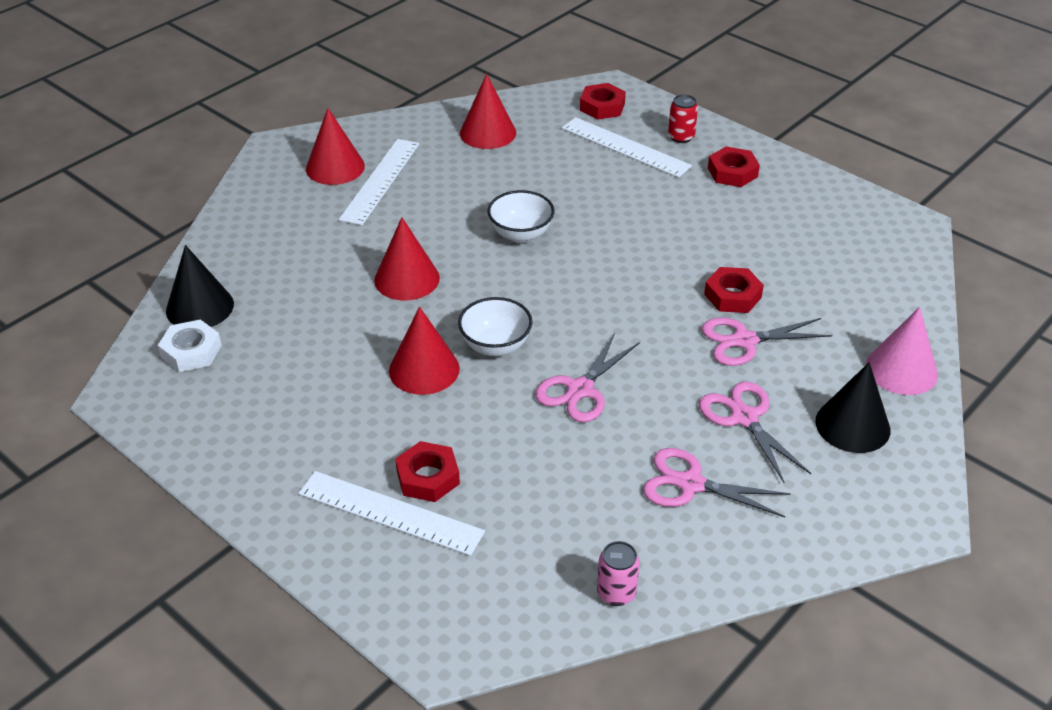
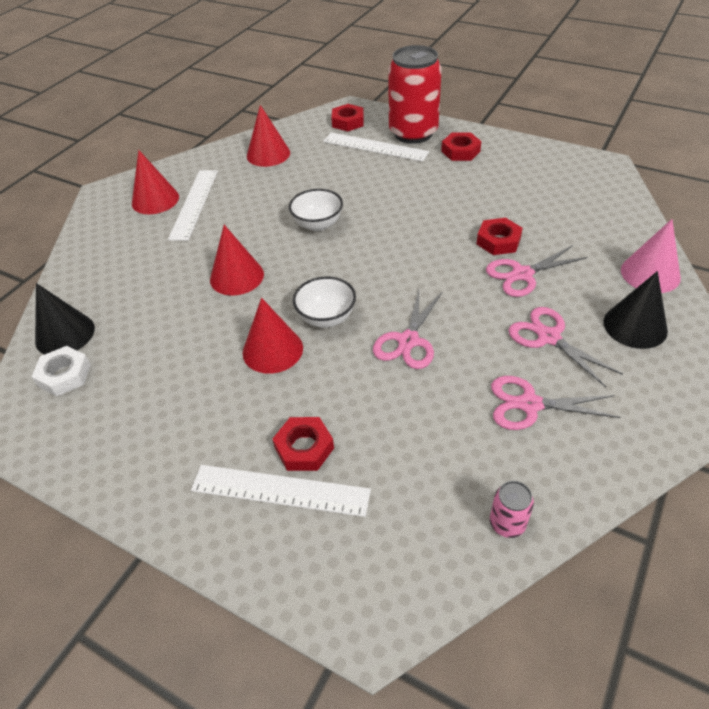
camera: 10 degrees left, 5 degrees up
(681, 137) = (413, 133): red can -> red can, size x2.42

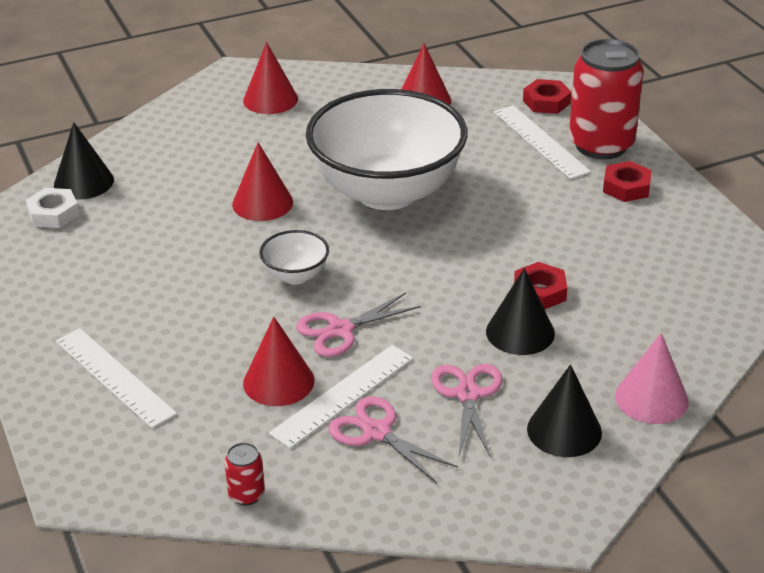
camera: 35 degrees right, 10 degrees down
(194, 204) = (300, 119): white ruler -> white ruler (343, 395)
(272, 350) = (223, 277): red cone -> red cone (278, 381)
(304, 448) = (163, 360): red nut -> none
(318, 224) = (387, 192): white bowl -> white bowl, size x2.46
(507, 523) = (246, 494): pink can -> red can
(522, 274) = (520, 332): pink scissors -> black cone

